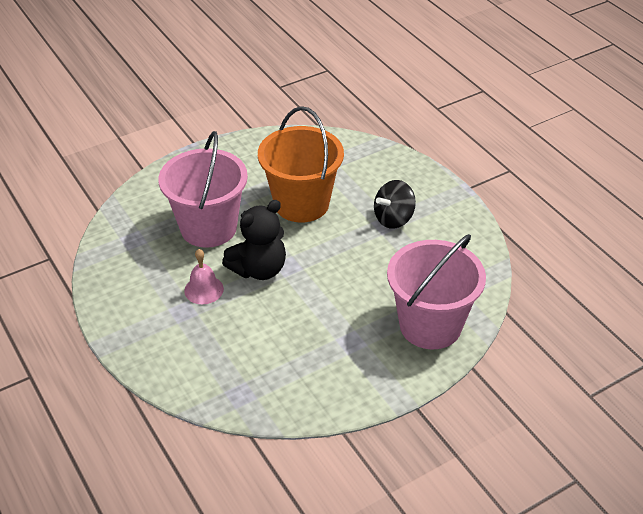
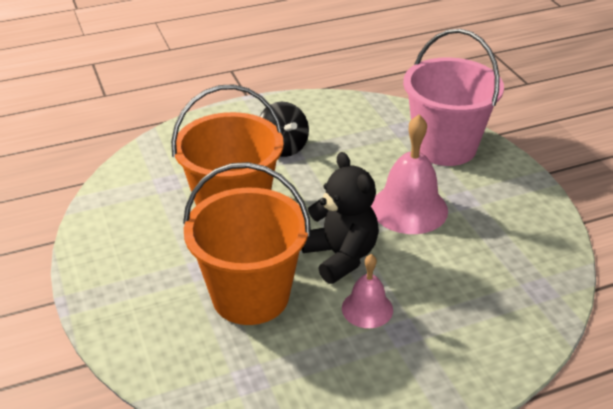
camera: 80 degrees left, 5 degrees down
(208, 228) = (250, 296): pink bucket -> orange bucket
(329, 305) = (409, 208): none -> pink bell

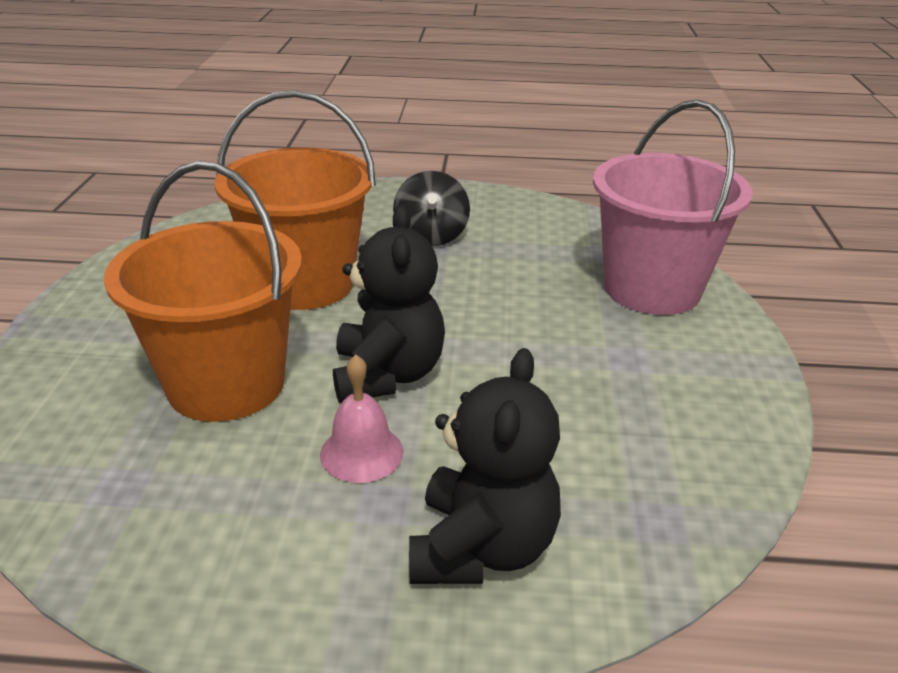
camera: 25 degrees right, 5 degrees down
(409, 208) = (537, 346): pink bell -> none
(469, 336) = (481, 548): none -> black teddy bear

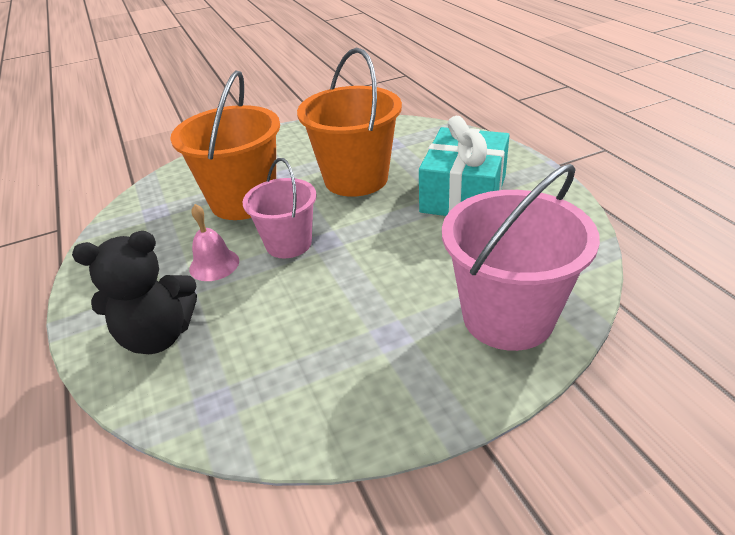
camera: 65 degrees right, 5 degrees up
(387, 375) = (288, 244): black teddy bear -> pink bucket
(431, 236) = (463, 193): black spinning top -> turquoise gift

